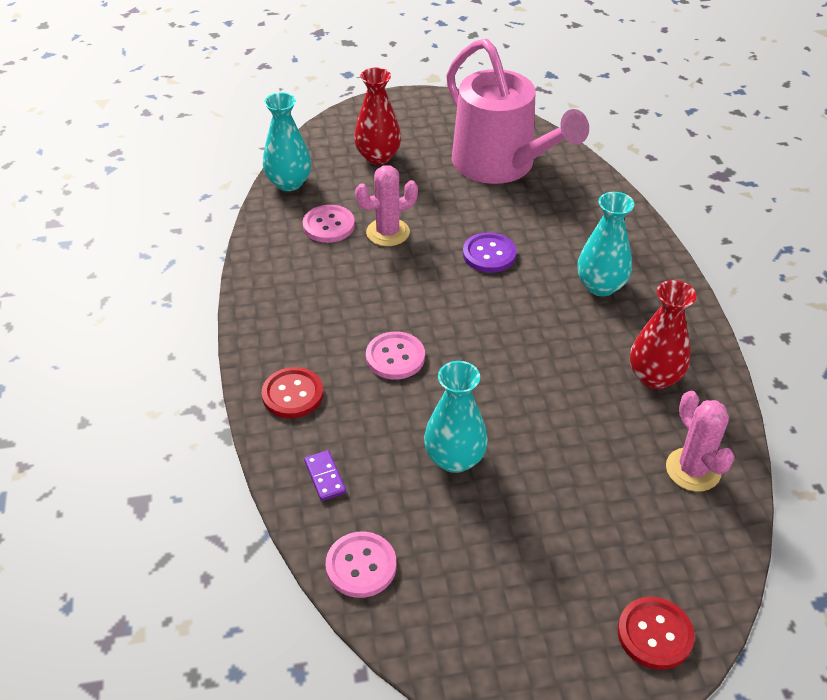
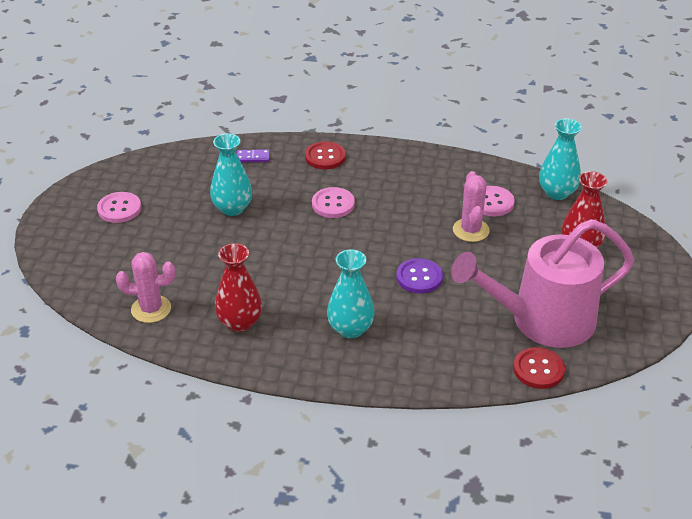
camera: 110 degrees right, 5 degrees down
(361, 566) = (185, 158): pink button -> pink button (119, 209)
(655, 634) = (63, 249): red button -> red button (538, 369)

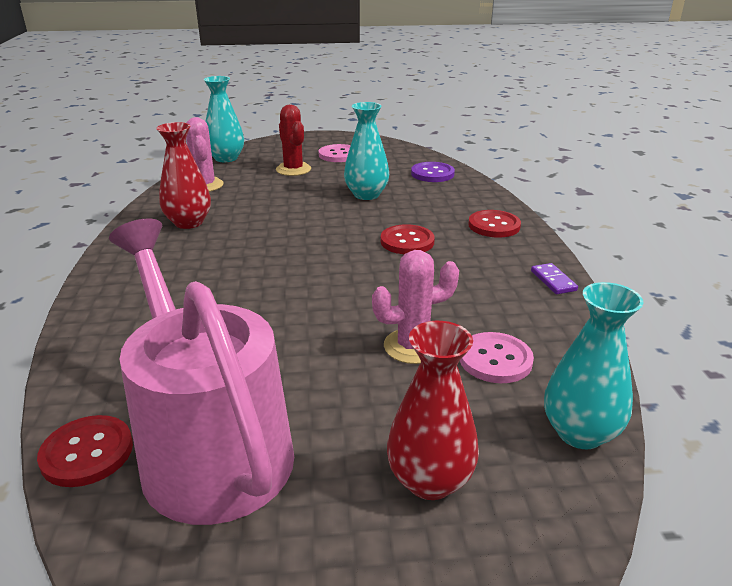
camera: 75 degrees right, 10 degrees down
(142, 244) = (293, 169): none -> red cactus
(253, 157) = (458, 191): purple domino -> purple domino (553, 281)
(333, 204) = (407, 241): pink button -> red button
(350, 329) = (181, 281): turquoise vase -> turquoise vase (226, 158)
(419, 277) = (288, 315): purple button -> purple button (432, 174)

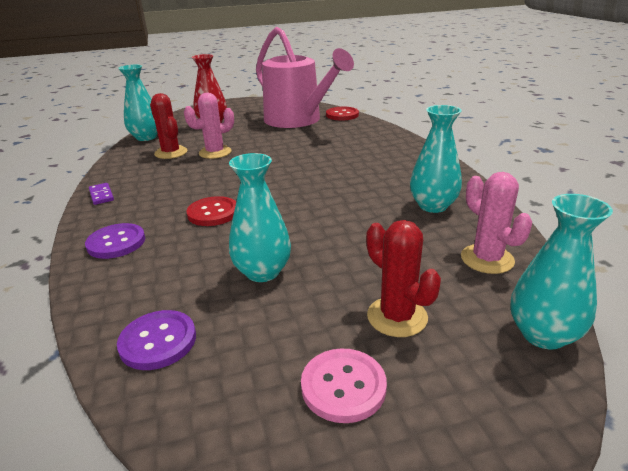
camera: 170 degrees right, 0 degrees up
(189, 222) = (433, 206): red vase -> turquoise vase
(494, 226) = (116, 242): red button -> purple button
(495, 360) = (171, 153): pink button -> red cactus

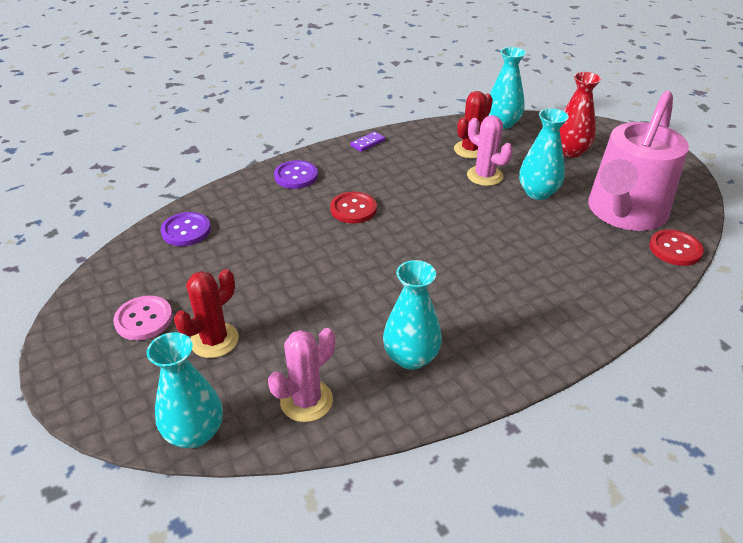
camera: 75 degrees right, 10 degrees up
(262, 272) = (266, 258): turquoise vase -> turquoise vase (538, 192)

